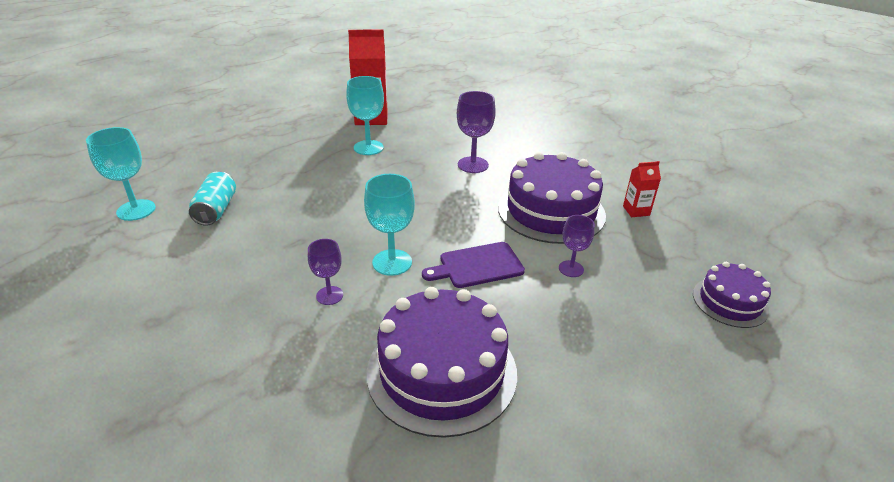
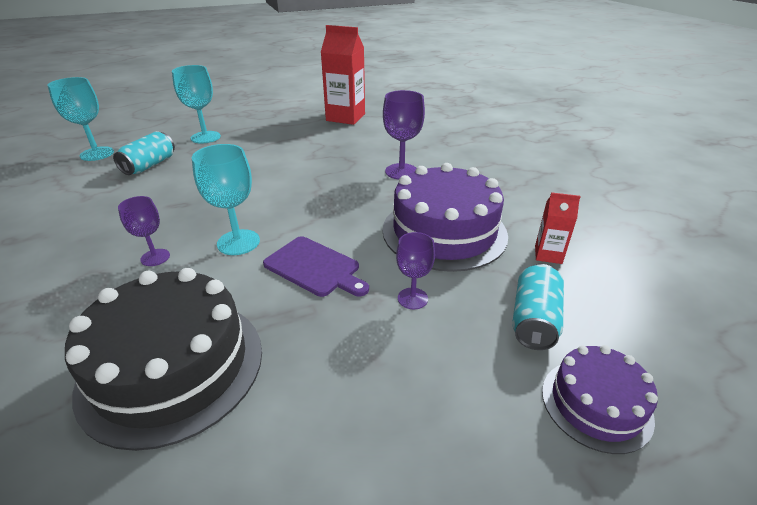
camera: 25 degrees right, 0 degrees up
(368, 147) = (319, 140): turquoise goblet -> turquoise goblet (205, 137)
(442, 371) = (172, 366): purple cake -> black cake
(477, 266) = (315, 267): purple cutting board -> purple cutting board turned 150 degrees counterclockwise
(660, 260) = (534, 320): none -> turquoise can

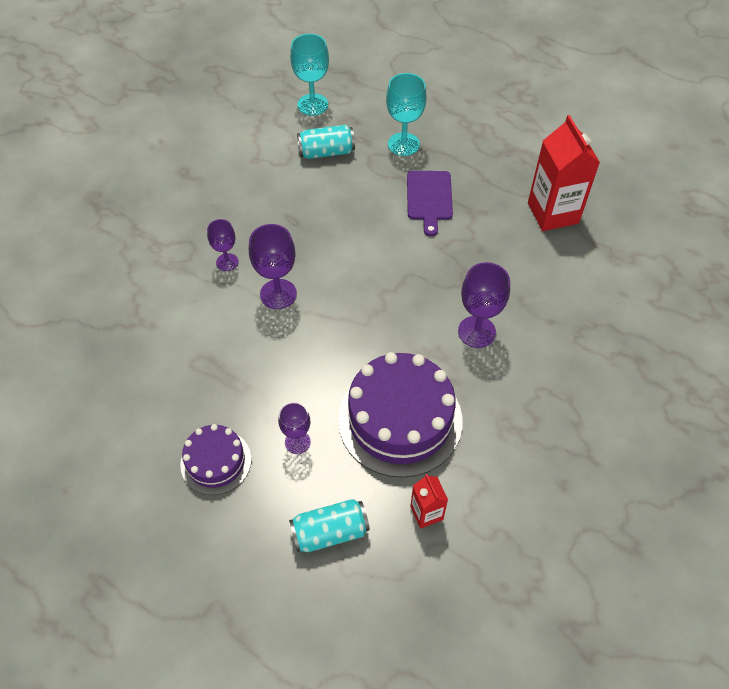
camera: 55 degrees right, 20 degrees up
(172, 366) = (152, 354): black cake -> none
(238, 242) = (278, 294): turquoise goblet -> purple goblet
(315, 267) = (286, 361): purple cutting board -> purple cutting board (429, 198)
(596, 404) = (271, 598): purple cake -> purple cake (216, 462)

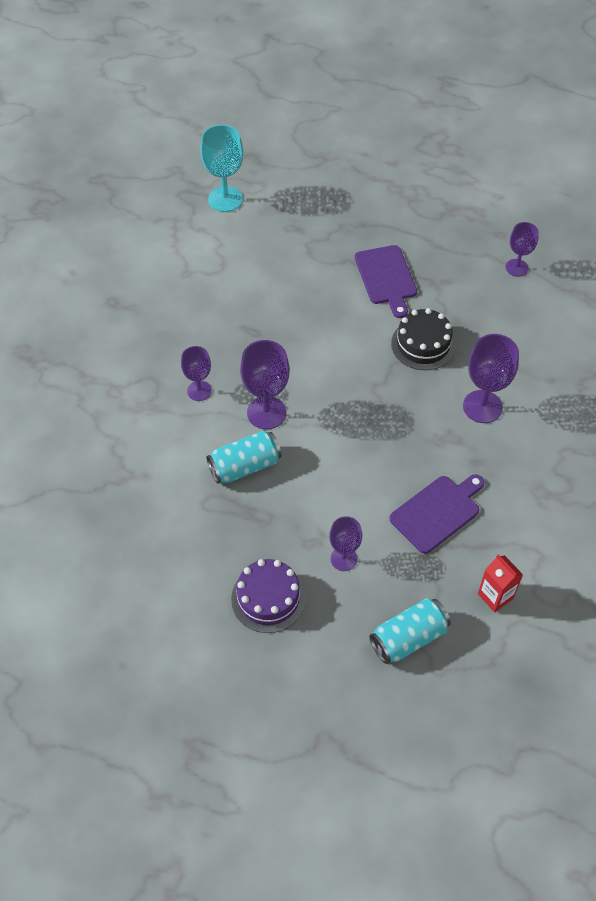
camera: 15 degrees left, 0 degrees up
(326, 152) = (260, 249): turquoise can -> turquoise can (245, 466)
(400, 419) = (437, 512): purple cake -> purple cutting board
(403, 144) = (339, 224): turquoise goblet -> none
(441, 263) = (423, 344): none -> black cake
(553, 213) = (516, 267): red carton -> purple goblet

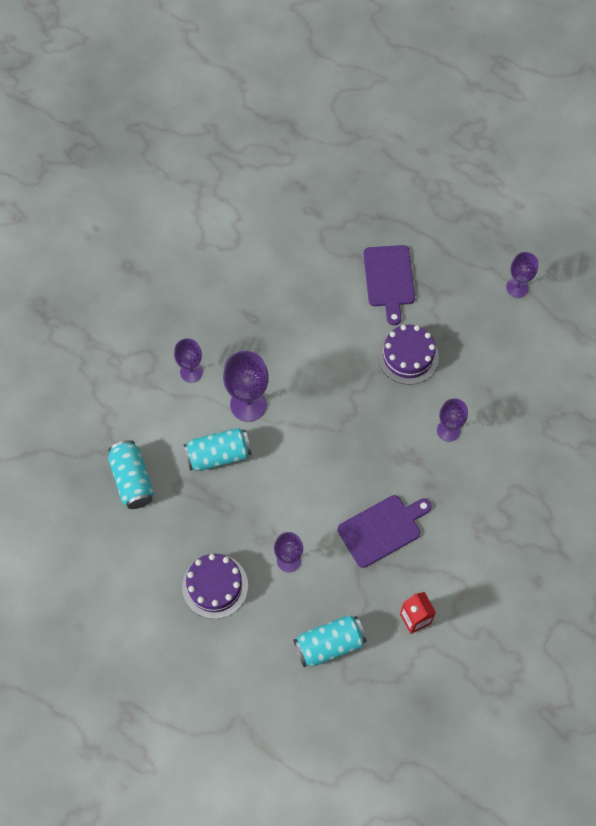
camera: 10 degrees right, 10 degrees up
(155, 505) = (132, 480): none -> turquoise can
(225, 199) = (253, 168): turquoise goblet -> none
(423, 344) = (408, 356): black cake -> purple cake
(482, 406) = (448, 430): purple goblet -> purple goblet, size x0.63

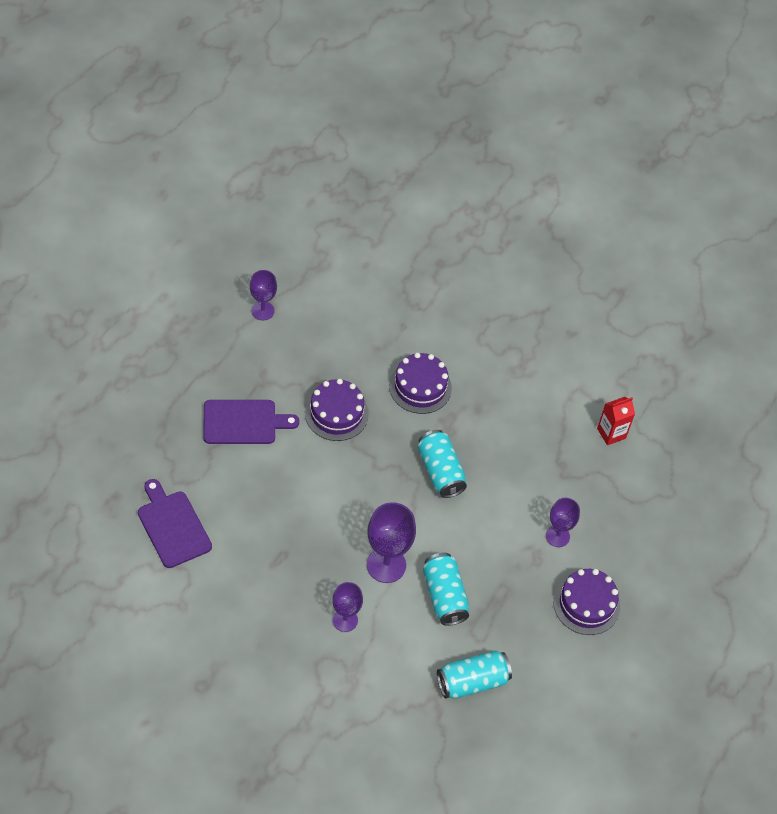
camera: 95 degrees left, 10 degrees down
(329, 644) = (639, 506): turquoise can -> turquoise can (440, 471)
(382, 529) = (524, 452): purple cutting board -> purple cutting board (172, 526)
(448, 430) = (420, 387): purple goblet -> purple cake

